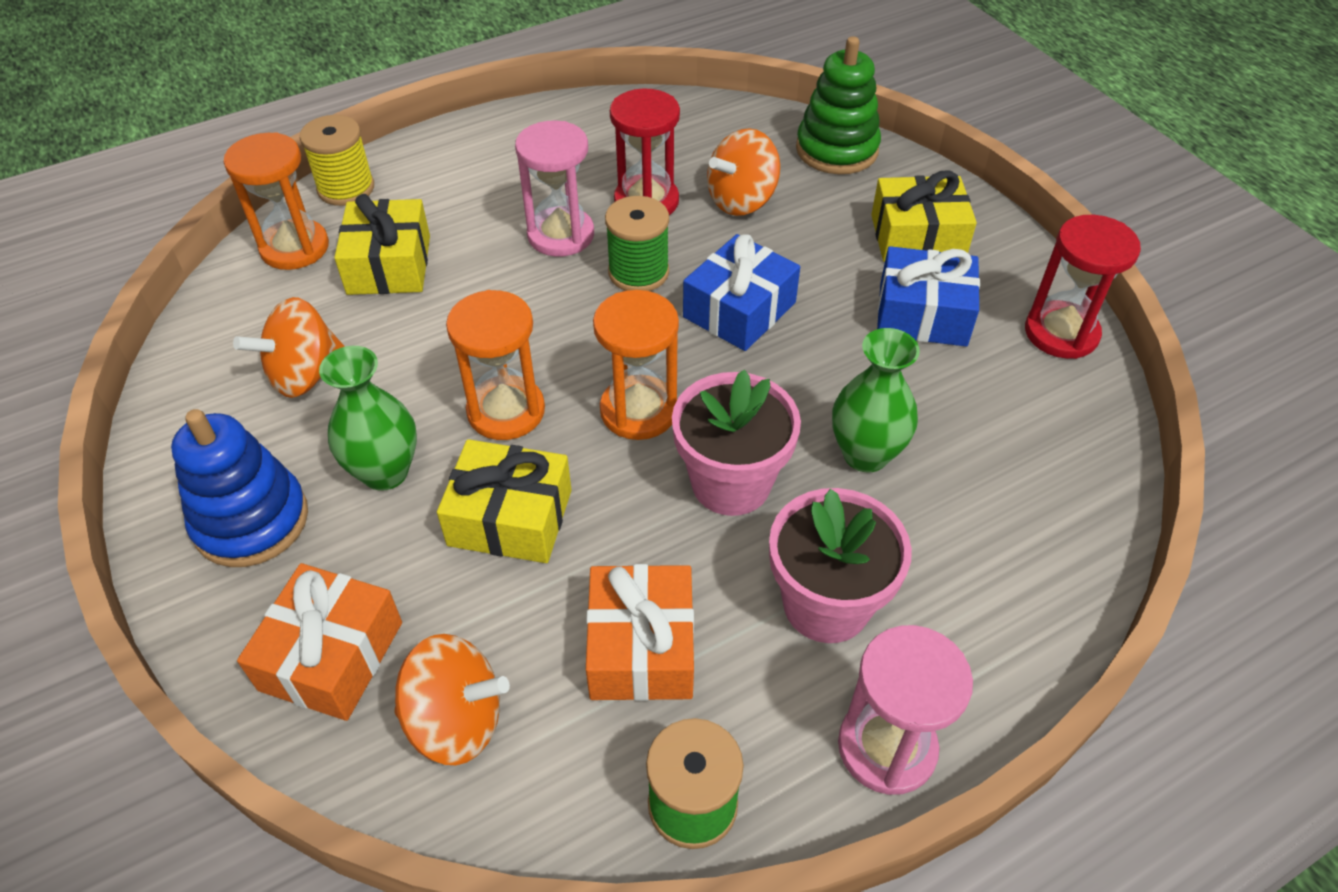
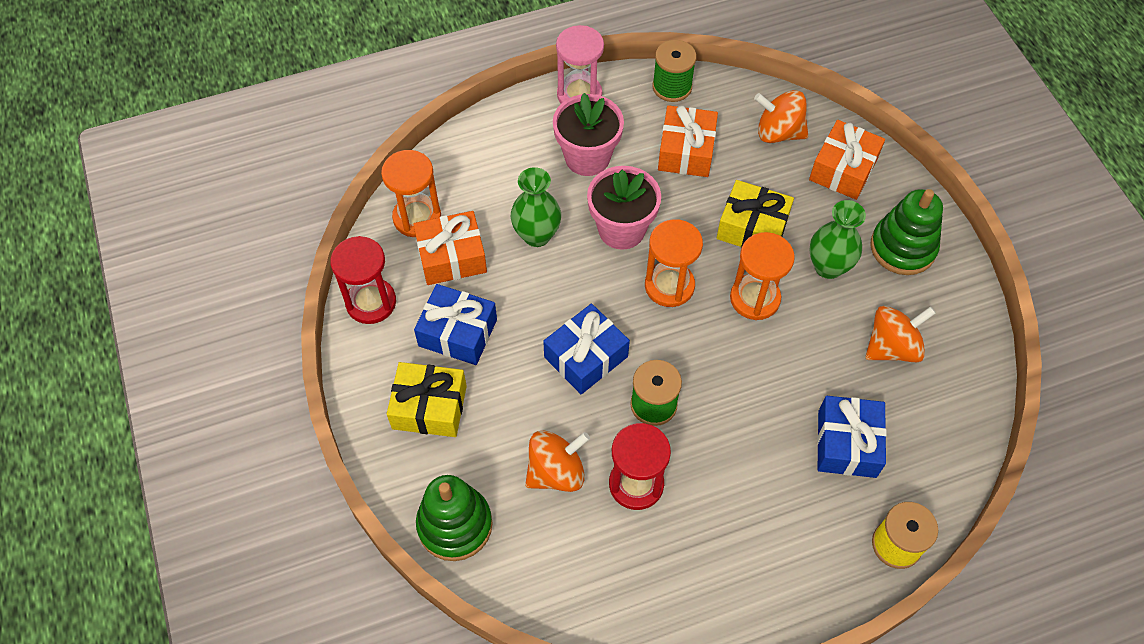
camera: 170 degrees left, 10 degrees up
(251, 520) = (902, 248): blue stacking toy -> green stacking toy
(294, 248) = (926, 475): orange hourglass -> orange hourglass (417, 217)
(389, 265) = (847, 444): yellow gift -> blue gift
(561, 235) = (710, 455): pink hourglass -> none
(981, 405) = (452, 257): none -> orange gift

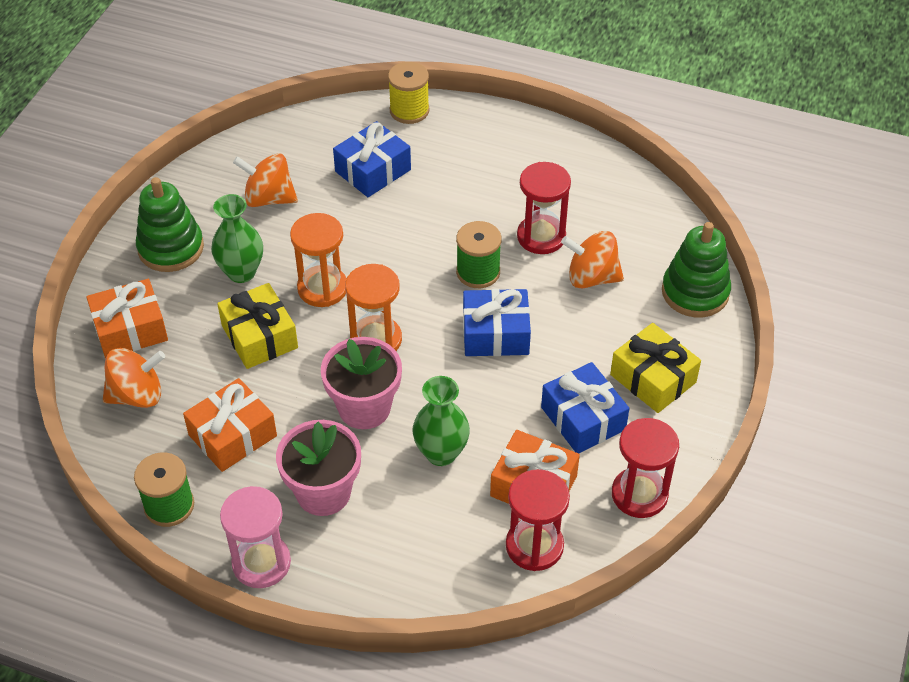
camera: 140 degrees left, 10 degrees down
(417, 217) = (534, 546): orange hourglass -> red hourglass
(778, 132) = (137, 395): orange spinning top -> orange spinning top turned 75 degrees counterclockwise

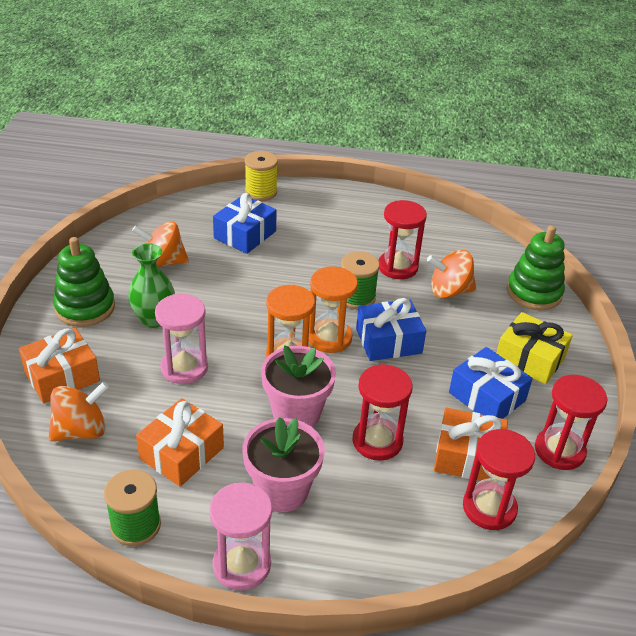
camera: 15 degrees left, 10 degrees down
(259, 337) = (184, 368): yellow gift -> pink hourglass
(322, 288) = (229, 324): orange hourglass -> orange hourglass (329, 338)
(441, 453) = (377, 441): green vase -> red hourglass

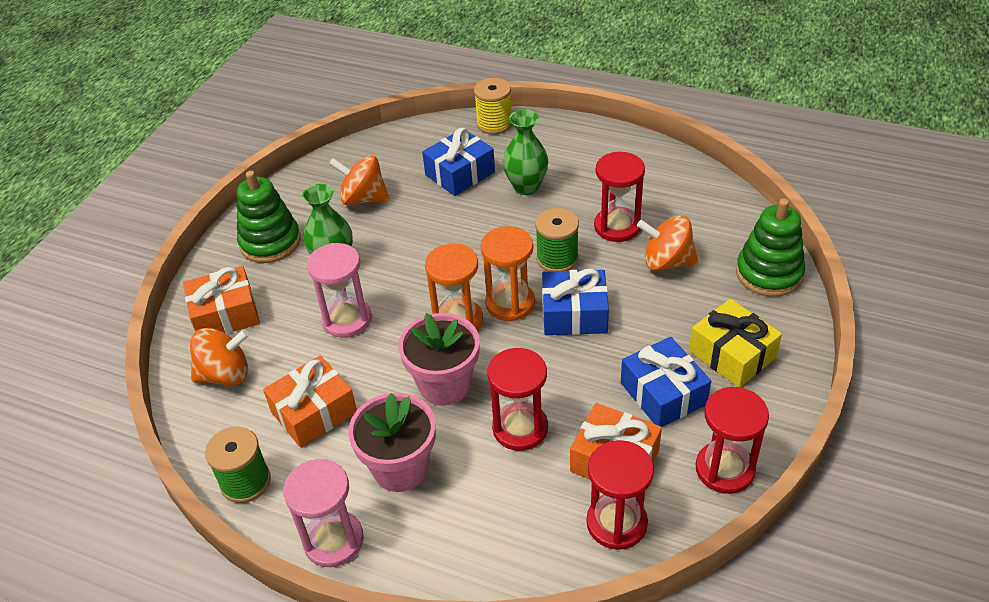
camera: 20 degrees right, 5 degrees up
(308, 241) = (526, 187): none -> green vase

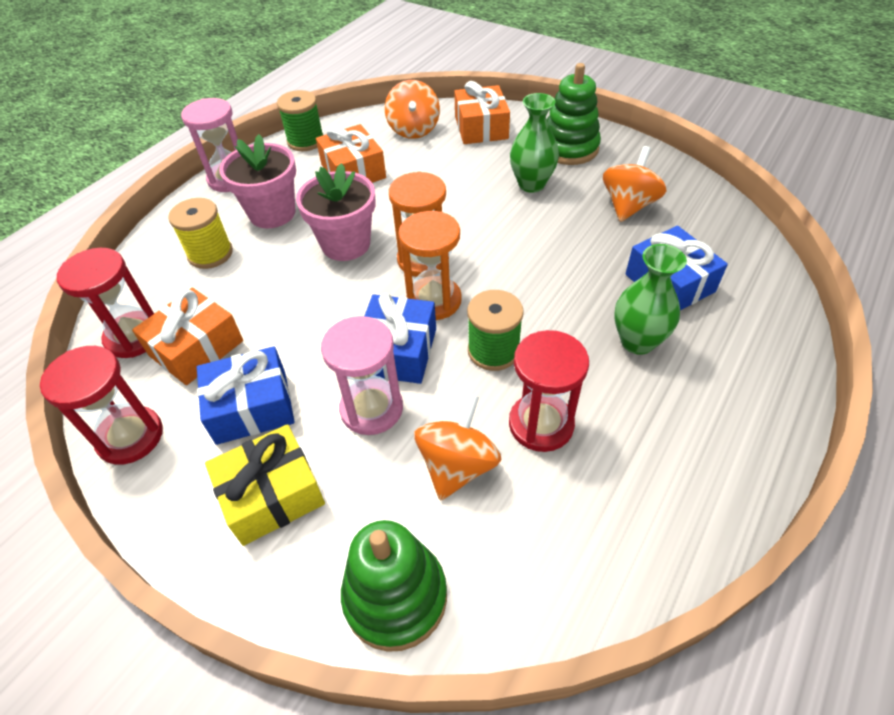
camera: 100 degrees right, 5 degrees up
(347, 319) = (451, 190): pink hourglass -> pink hourglass (371, 409)
(494, 124) = (783, 327): yellow spool -> yellow spool (210, 254)
(520, 428) = (271, 287): red hourglass -> none

